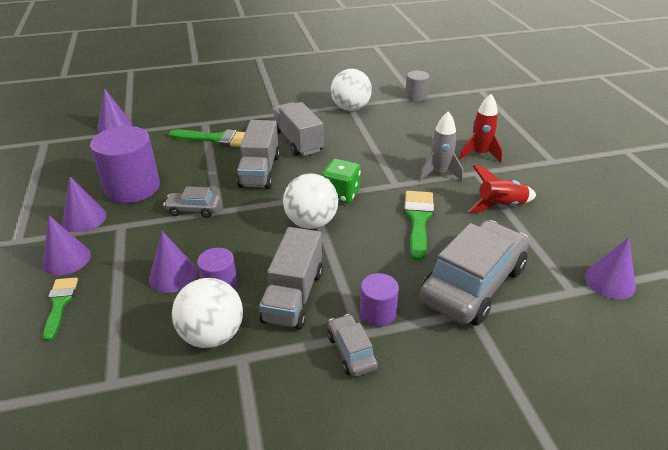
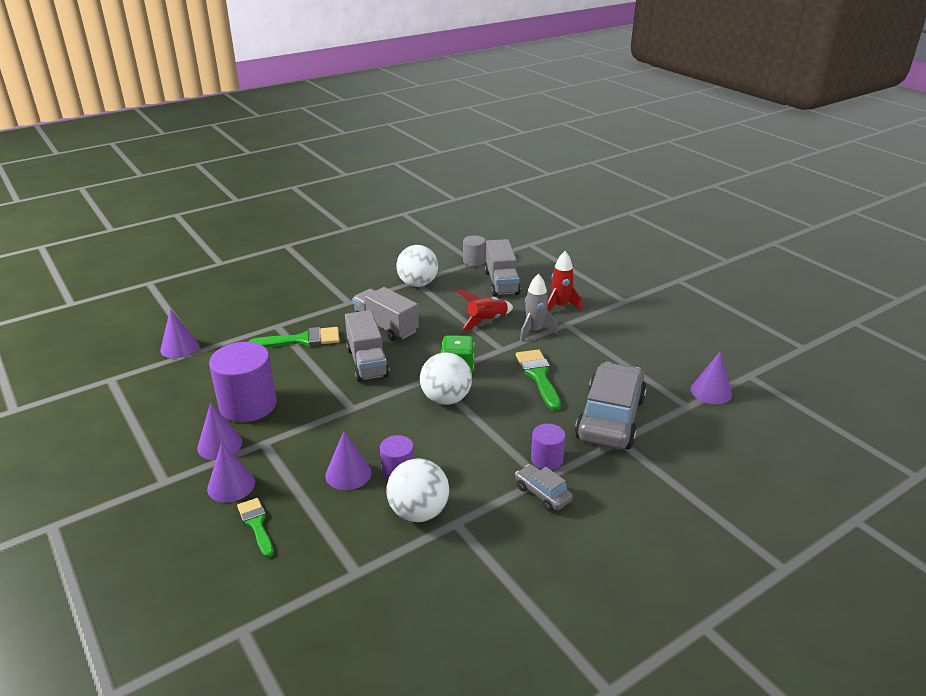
camera: 20 degrees left, 5 degrees down
(194, 210) = (326, 412): grey car -> none
(293, 296) = (469, 464): grey truck -> grey truck (501, 283)
(500, 206) = (600, 349): red rocket -> red rocket (487, 321)

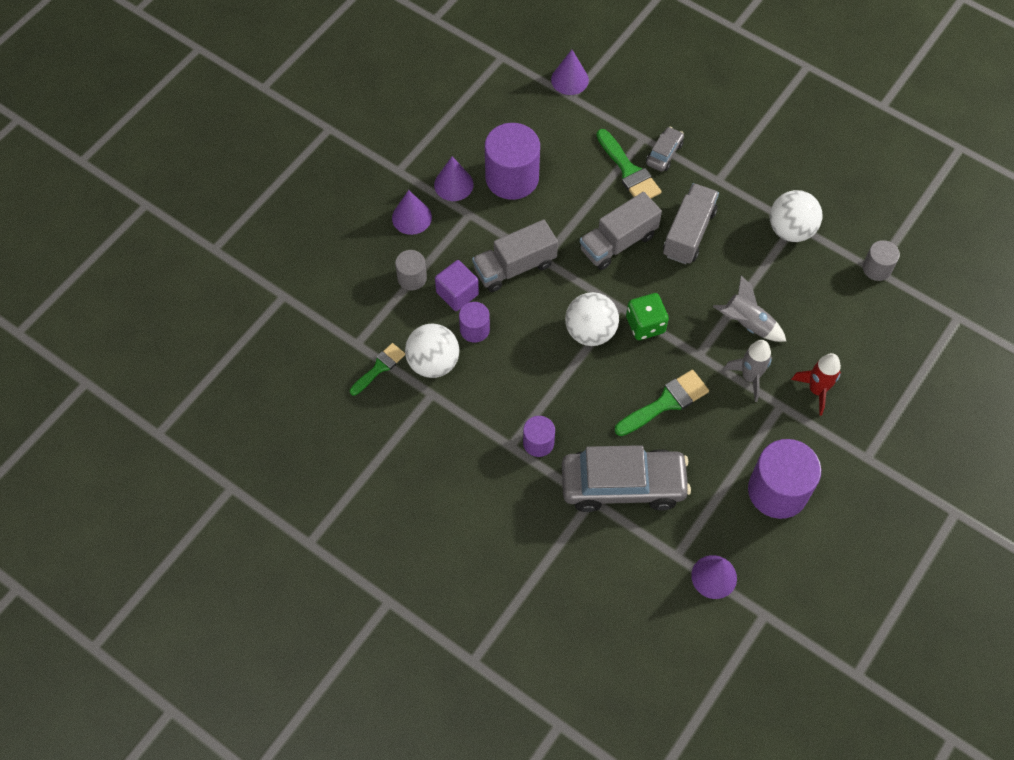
camera: 70 degrees right, 30 degrees up
(256, 524) = (378, 255): green brush -> green brush (379, 367)
(305, 503) = (412, 278): none -> grey cylinder
(348, 474) = (457, 293): purple cone -> purple cube
(487, 321) = (747, 324): red rocket -> grey rocket
(501, 283) = (839, 313): grey truck -> grey truck (514, 267)
(542, 494) = (491, 450): grey car -> grey car (664, 154)
(640, 343) = (777, 491): none -> purple cylinder

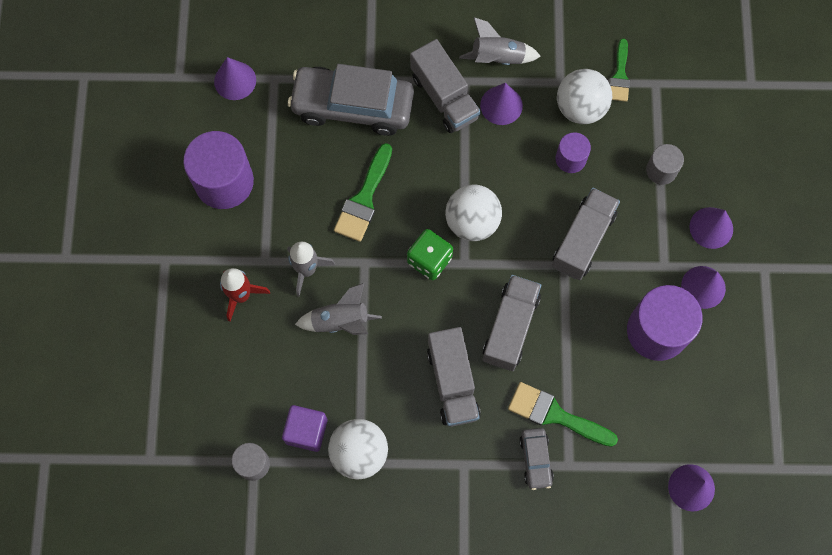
camera: 145 degrees right, 10 degrees up
(457, 293) = (611, 181): purple cube -> purple cube (306, 431)
(467, 446) = (498, 58): none -> grey rocket
(496, 406) = (501, 105): none -> purple cone
(538, 442) = (444, 97): purple cylinder -> grey truck
(623, 485) = (352, 106): grey car -> grey car turned 45 degrees clockwise

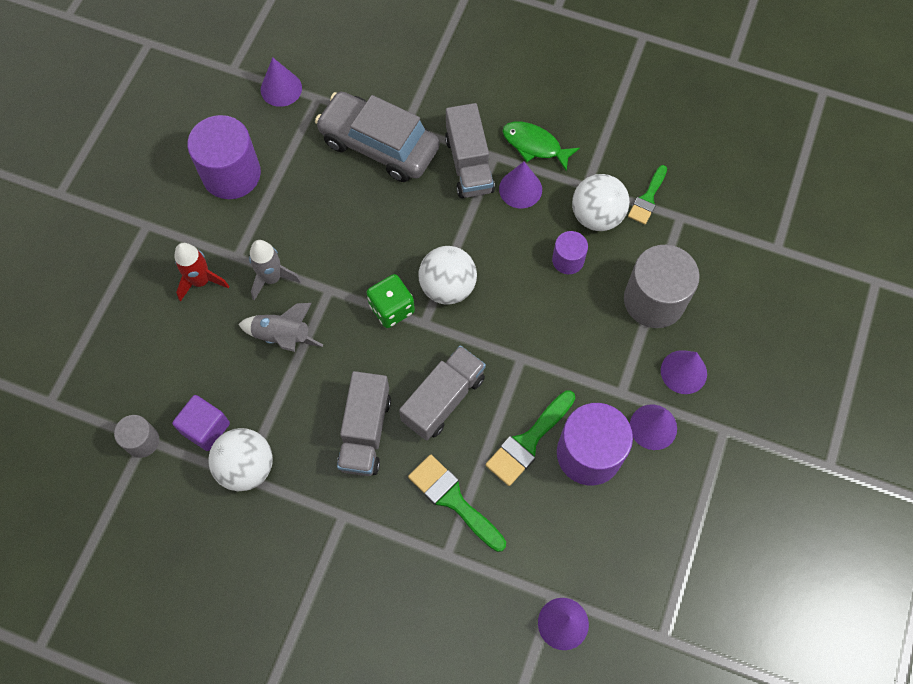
camera: 20 degrees right, 5 degrees down
(364, 199) = (353, 232): green brush -> green brush (528, 441)
(498, 58) = (534, 145): grey rocket -> green fish
(535, 459) = (415, 537): grey car -> none
(583, 240) = (549, 340): grey truck -> none
(661, 170) = (654, 300): grey cylinder -> grey cylinder, size x1.90

